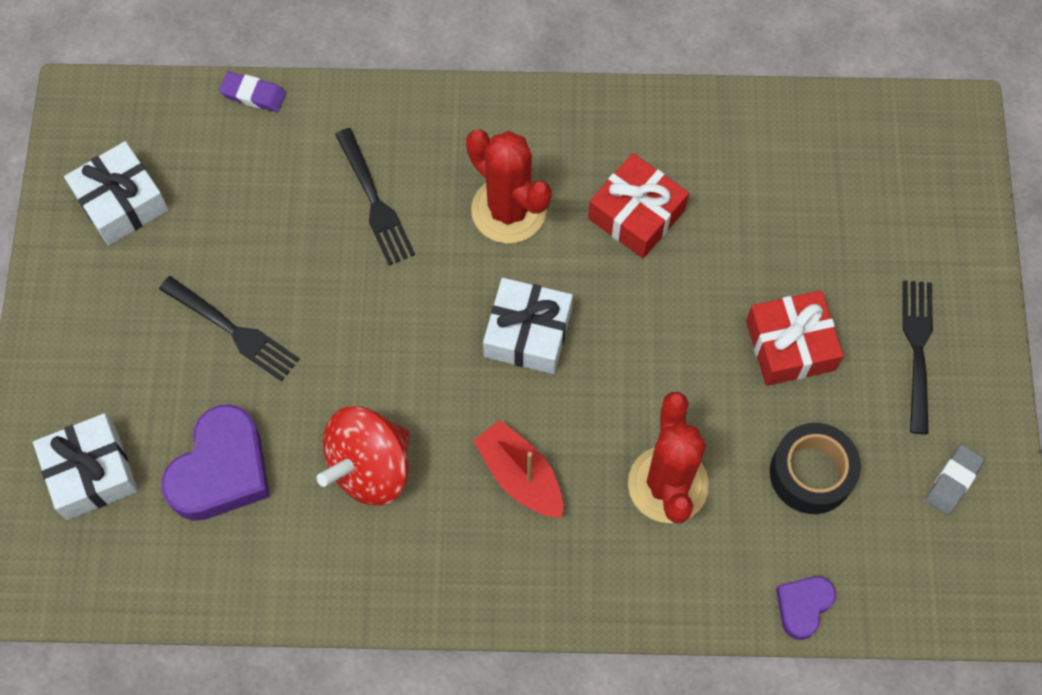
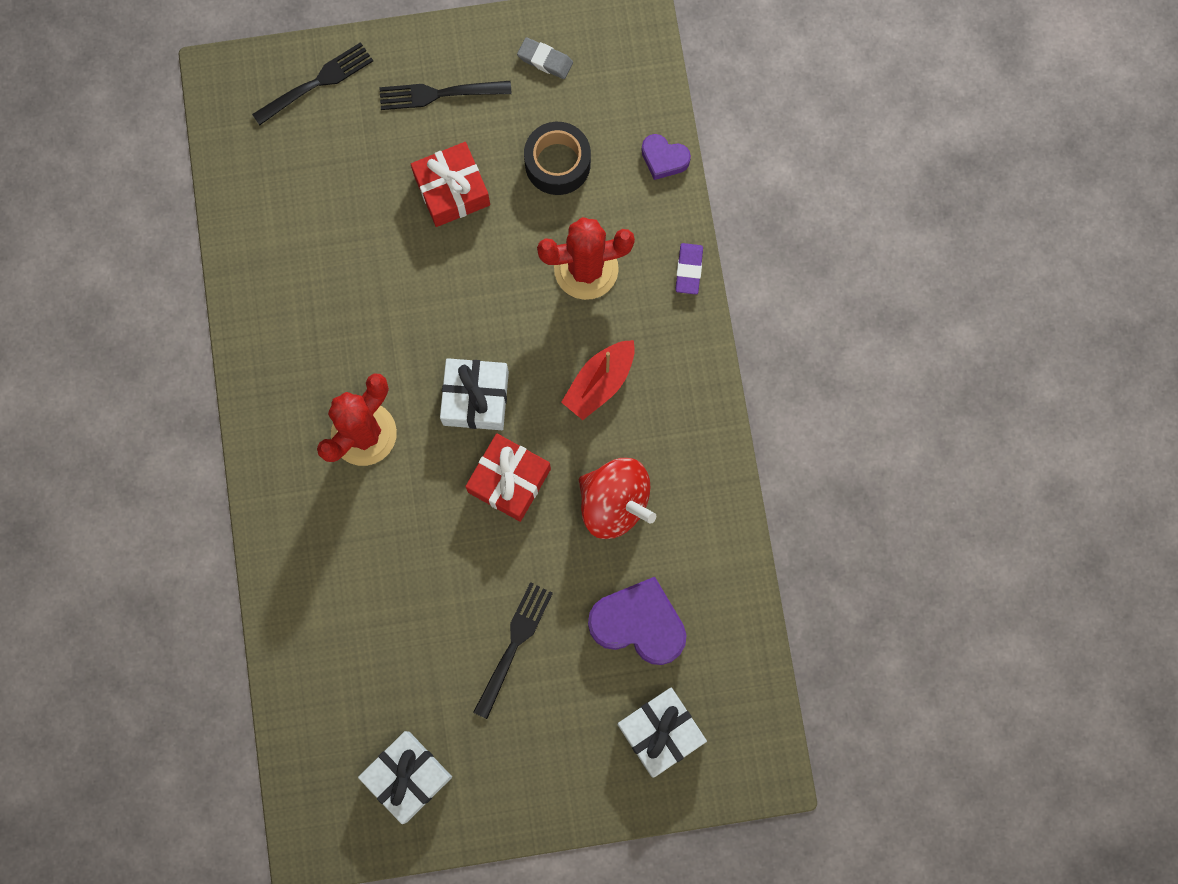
camera: 100 degrees left, 10 degrees up
(253, 94) = (280, 683): purple eraser -> purple eraser (688, 270)
(374, 201) = (372, 550): black fork -> black fork (317, 83)
(636, 214) = (352, 327): red gift -> red gift (509, 480)

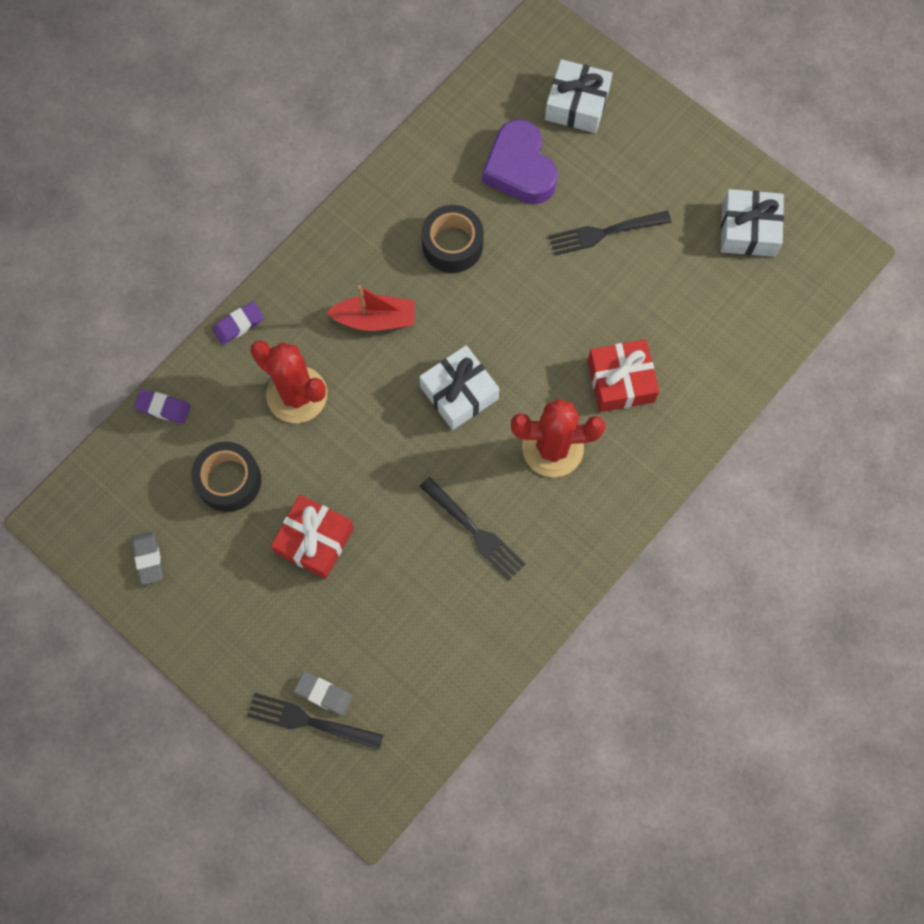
camera: 130 degrees left, 5 degrees down
(328, 107) = (324, 694): none -> grey eraser
(439, 94) = (242, 616): black fork -> black fork (474, 531)
(509, 480) = (497, 323): red gift -> red gift (620, 381)
(614, 503) = (452, 245): red spinning top -> black tape
(664, 159) = (163, 408): purple heart -> purple eraser

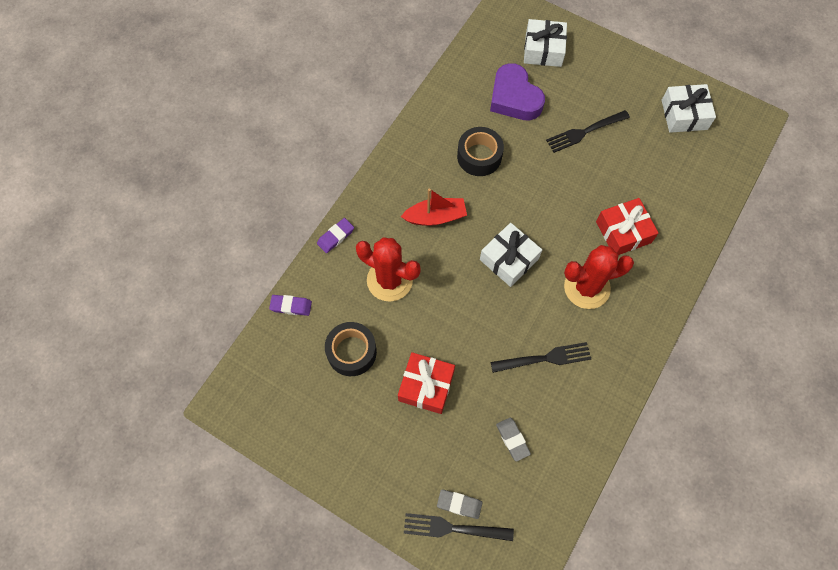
camera: 10 degrees left, 5 degrees down
(148, 558) = (301, 422): grey eraser -> grey eraser (512, 439)
(474, 531) = (545, 358): black fork -> black fork turned 45 degrees counterclockwise

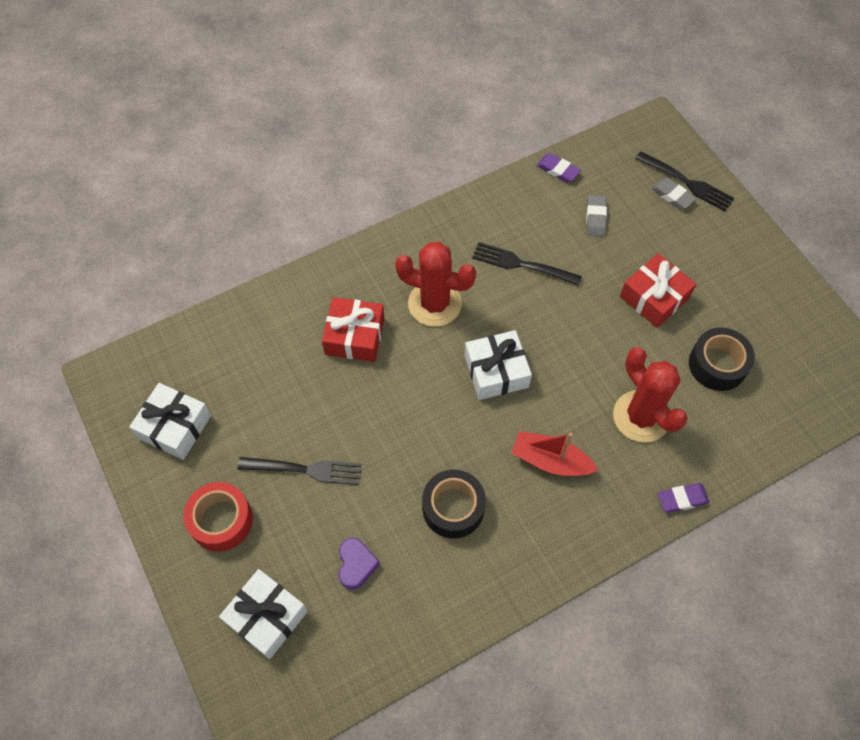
camera: 150 degrees left, 5 degrees down
(291, 306) = (767, 445): purple eraser -> purple eraser (558, 170)
(514, 98) = (356, 564): purple heart -> purple heart, size x0.54
(609, 81) = (221, 520): none -> red tape

